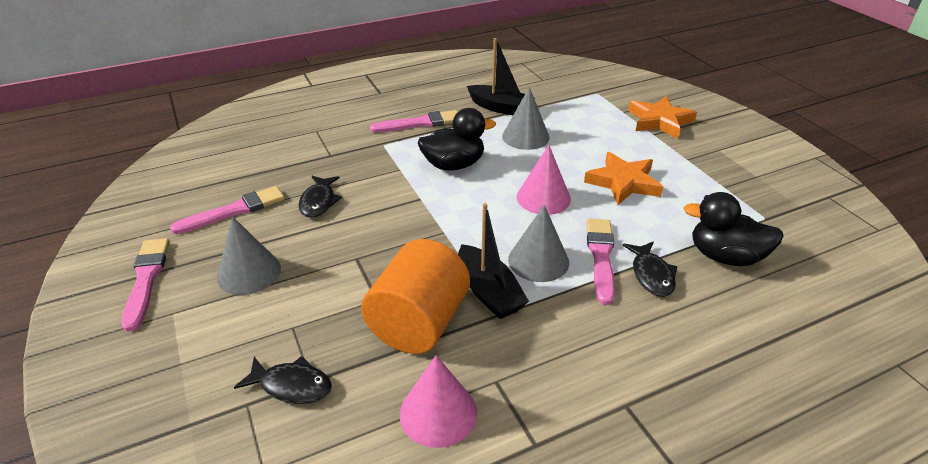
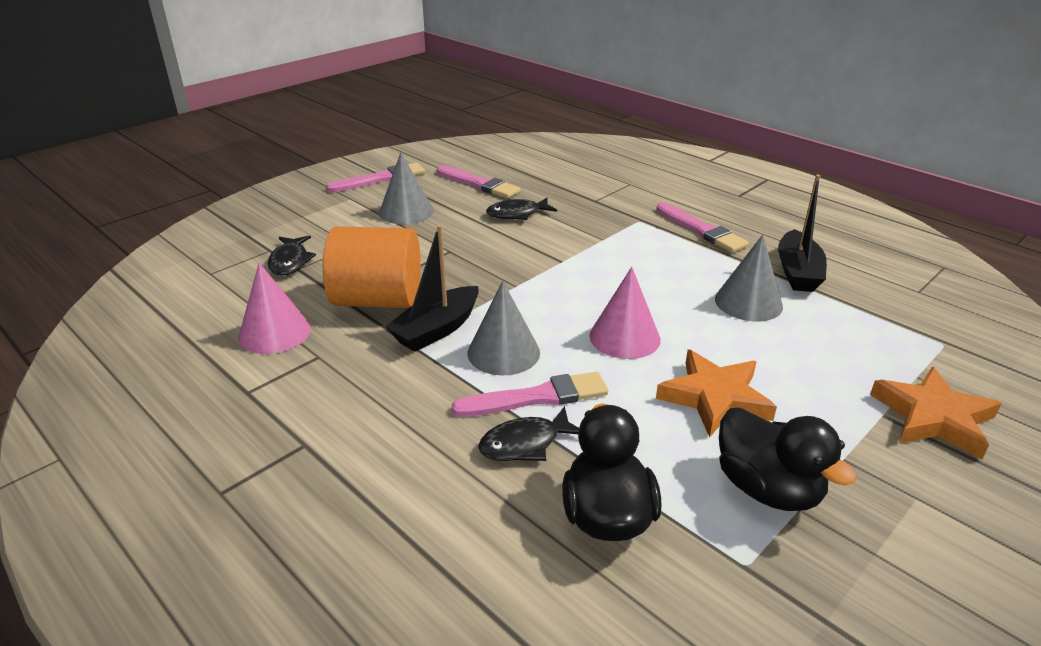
camera: 70 degrees right, 5 degrees down
(454, 165) = (639, 267): black duck -> black duck (767, 489)

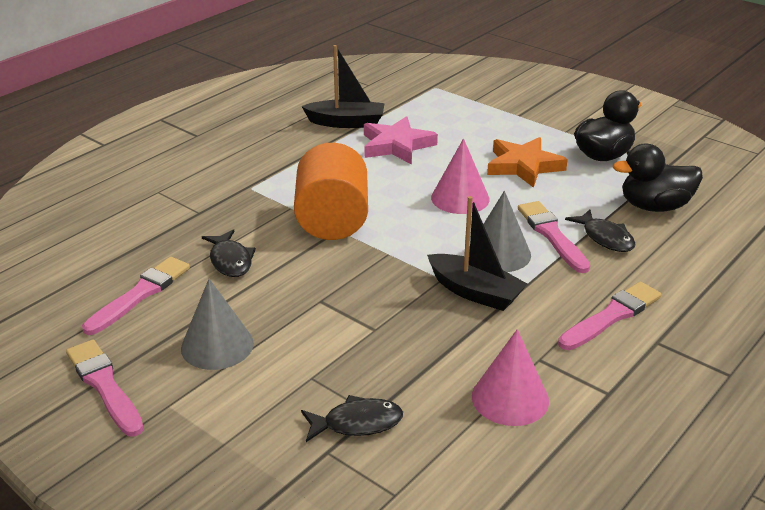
camera: 95 degrees left, 0 degrees up
(378, 300) = (432, 336): orange cylinder -> orange cylinder (332, 221)
(701, 230) = (272, 157): pink brush -> pink brush (611, 316)
(748, 302) = (396, 145): grey cone -> pink star
(933, 417) = (515, 101): orange star -> none

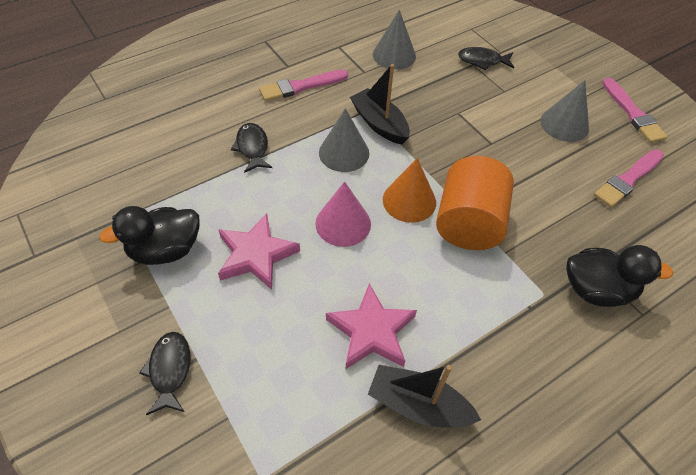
camera: 165 degrees left, 20 degrees up
(230, 260) = (560, 197): black fish -> black fish (170, 370)
(402, 226) = (409, 201): none -> orange cone
(510, 398) = (394, 55): pink cone -> grey cone
(523, 166) = (256, 255): orange star -> pink star
(552, 235) = (291, 160): pink brush -> none
(654, 206) = (184, 170): black duck -> black duck (596, 290)

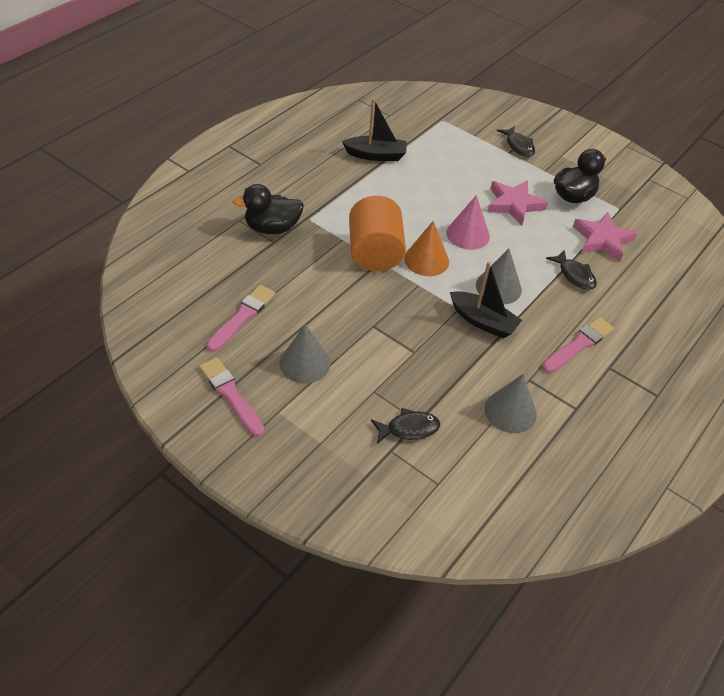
camera: 160 degrees right, 5 degrees down
(371, 331) = (416, 180): pink star -> pink star (602, 240)

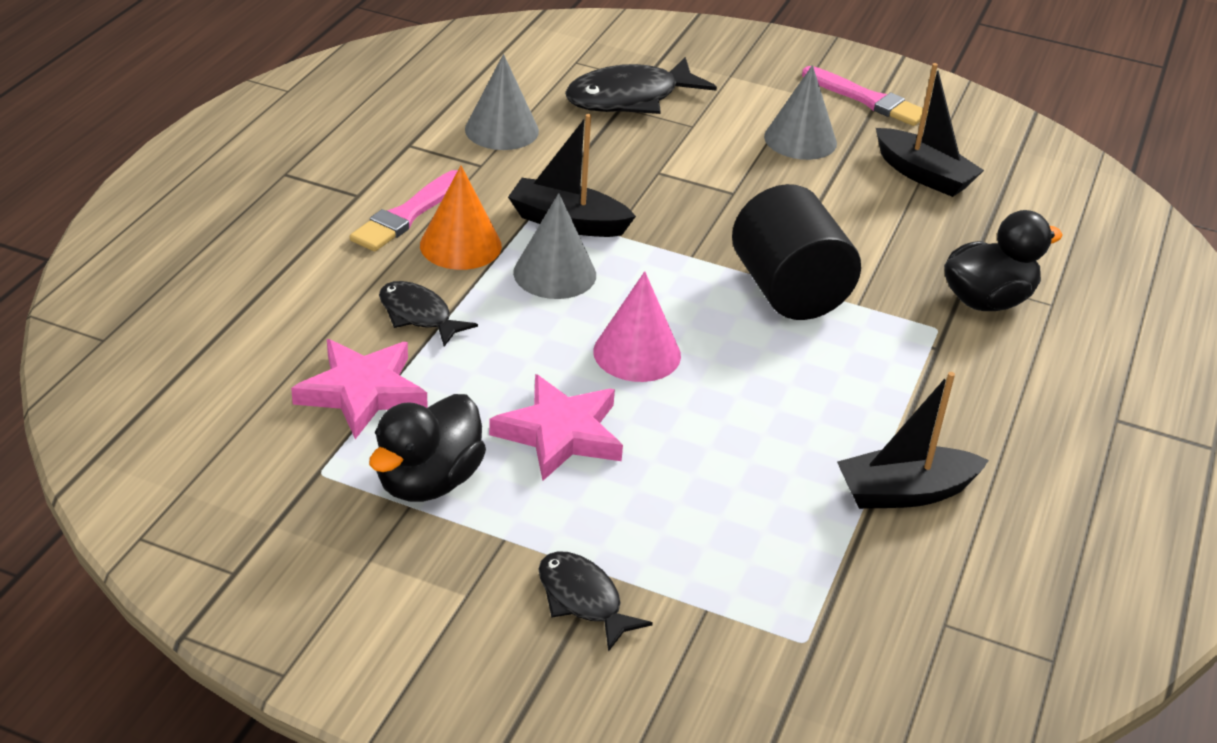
camera: 165 degrees right, 10 degrees down
(242, 317) = (923, 175): pink brush -> black boat
(375, 253) = (789, 291): orange cylinder -> black cylinder
(409, 429) = (630, 98): black fish -> black fish, size x1.68
(426, 260) = (694, 295): orange cone -> orange cone (460, 245)

